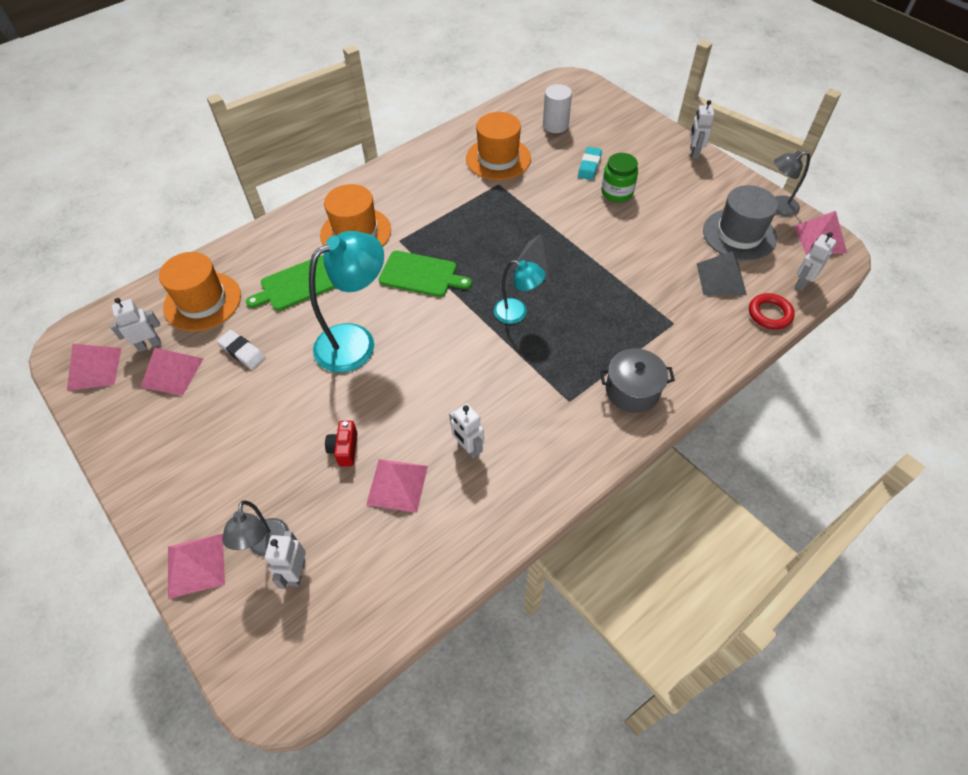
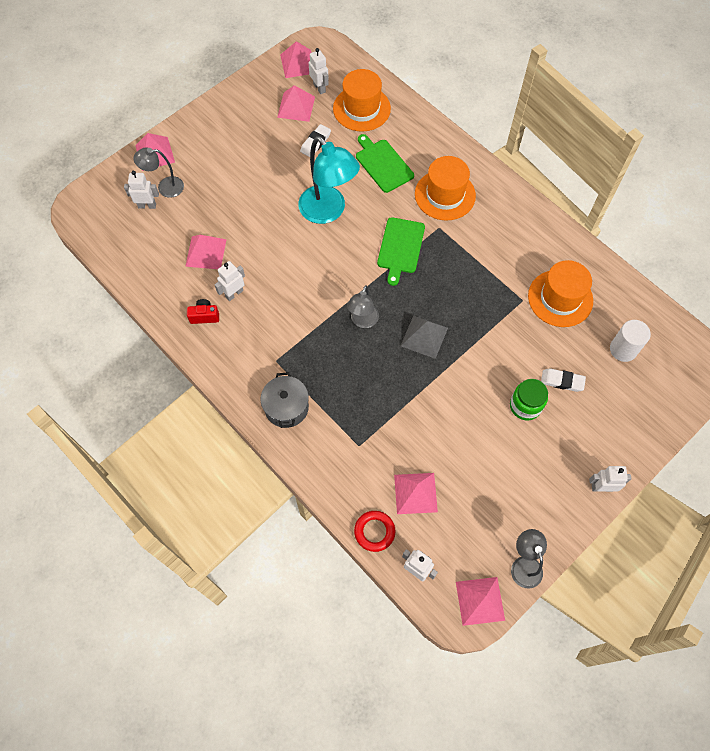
camera: 85 degrees right, 10 degrees up
(344, 449) = (234, 218): red camera -> red camera (204, 316)
(517, 313) = (362, 321): turquoise lamp -> grey lamp
(589, 166) = (562, 381): turquoise eraser -> white eraser
(721, 279) = (415, 493): grey pyramid -> pink pyramid
(739, 234) = (478, 518): grey hat -> none

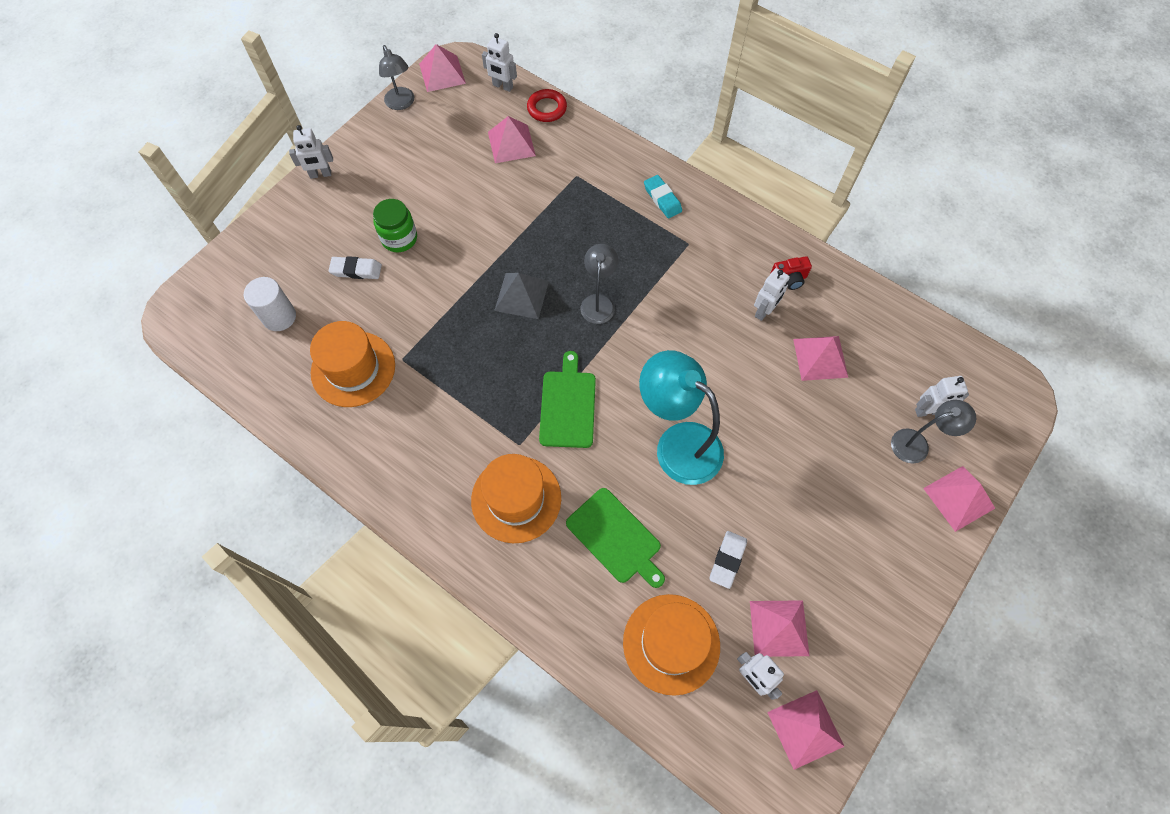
camera: 170 degrees right, 0 degrees up
(286, 407) = (662, 199): grey pot -> turquoise eraser

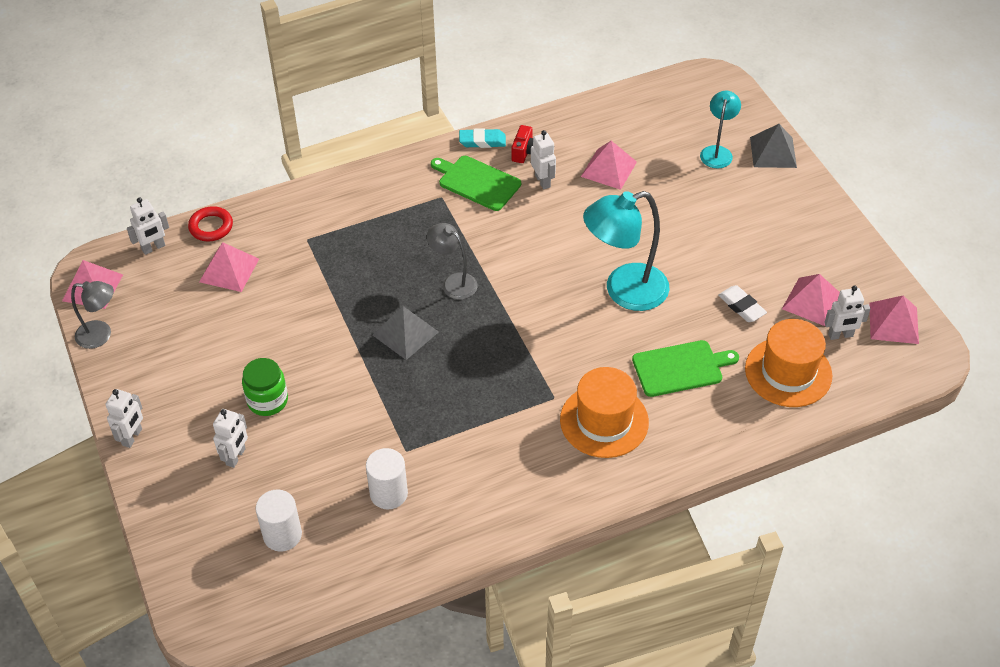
camera: 60 degrees left, 15 degrees down
(353, 369) = (388, 493): orange hat -> white cylinder
(356, 270) = (277, 450): white eraser -> none
(568, 405) = (540, 347): green cutting board -> green cutting board (477, 182)
(662, 199) = (382, 192): turquoise eraser -> turquoise eraser (482, 141)
(917, 444) = (717, 152): grey lamp -> turquoise lamp
(927, 411) = (695, 133): white robot -> white robot (236, 457)
(959, 498) = (773, 152): pink pyramid -> grey pyramid

